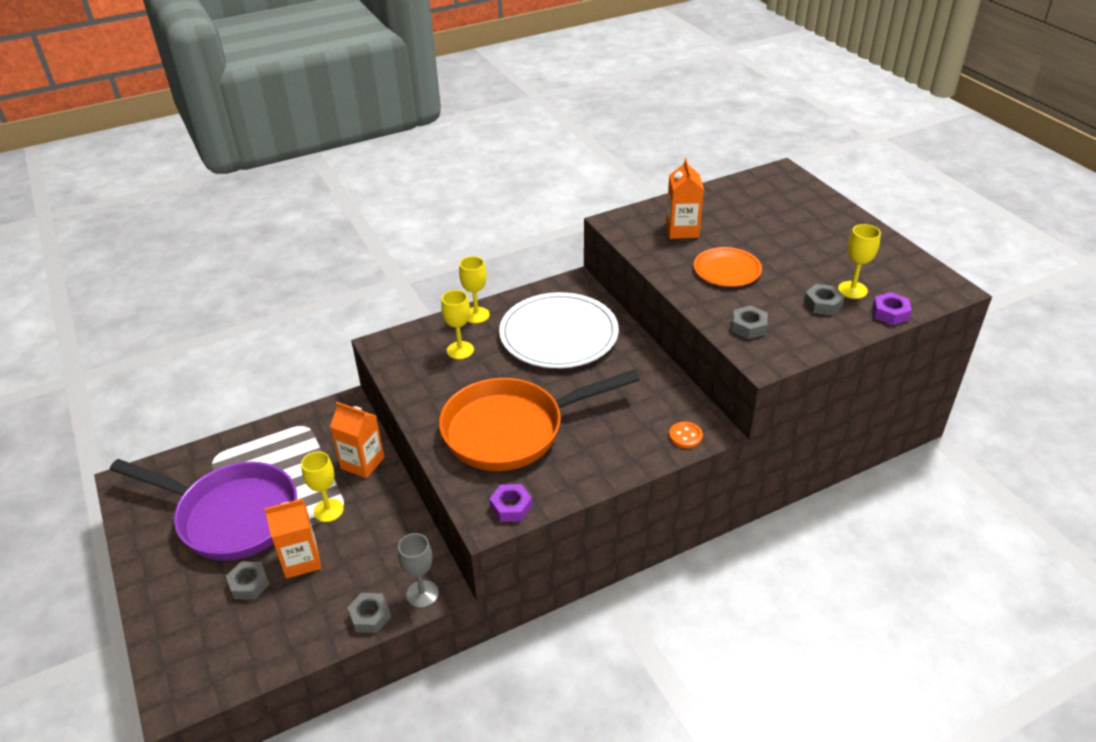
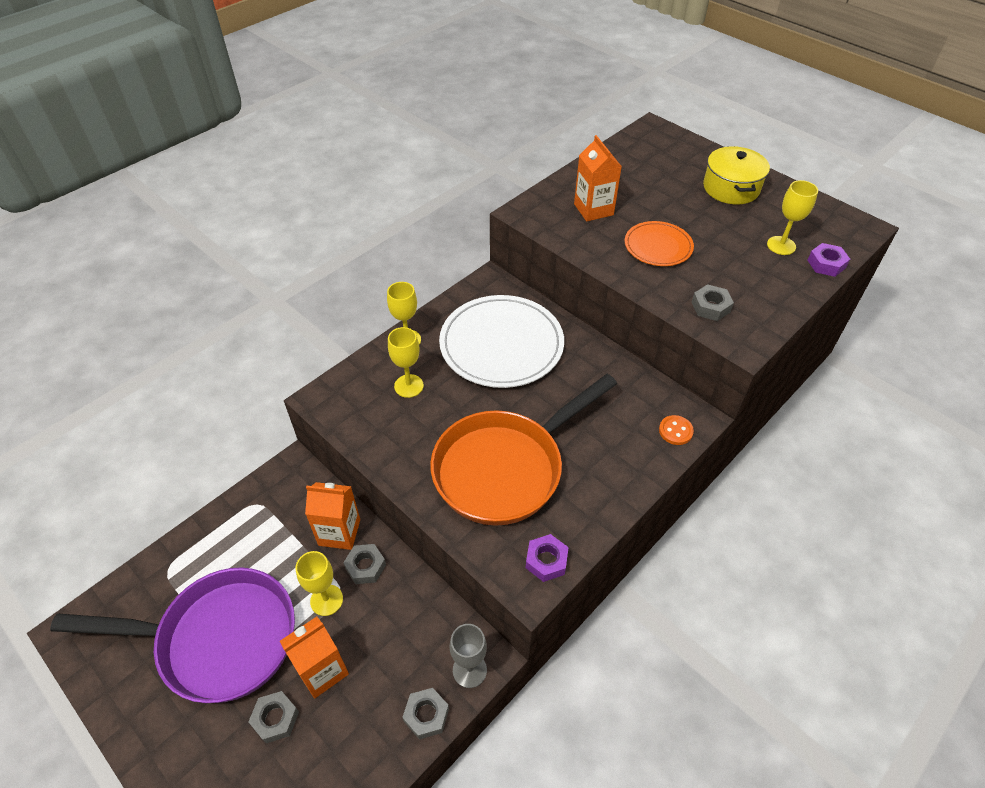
camera: 20 degrees left, 10 degrees up
(823, 304) = (763, 267): grey nut -> grey nut (365, 566)
(831, 234) = (731, 188): none -> yellow pot

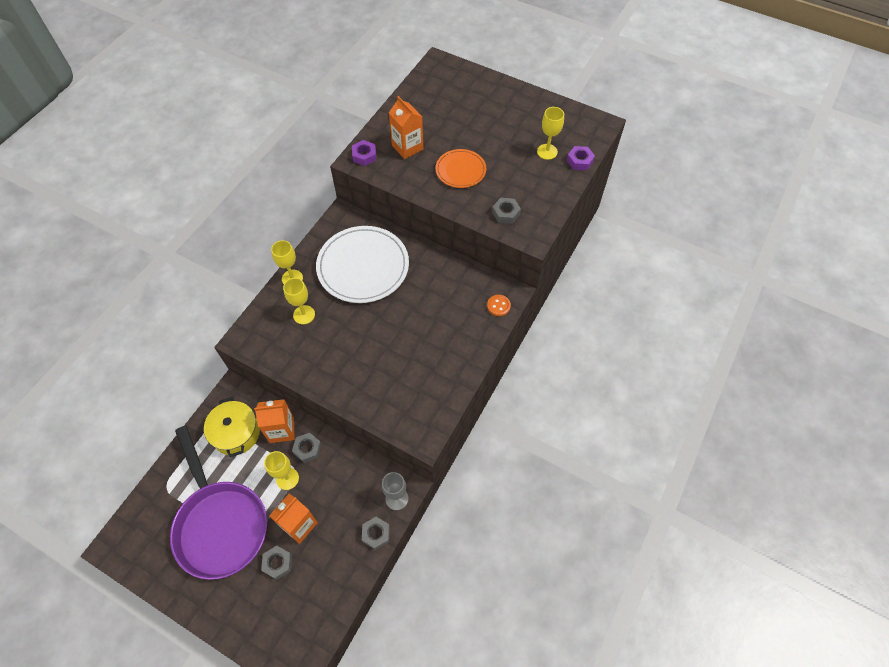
camera: 15 degrees left, 10 degrees up
(218, 639) = (220, 524): purple pan -> purple pan turned 75 degrees clockwise
(505, 468) = (389, 360): orange pan -> none
(546, 561) = (431, 418): purple nut -> purple nut (364, 156)
(731, 188) = (504, 108): yellow pot -> yellow pot (236, 433)

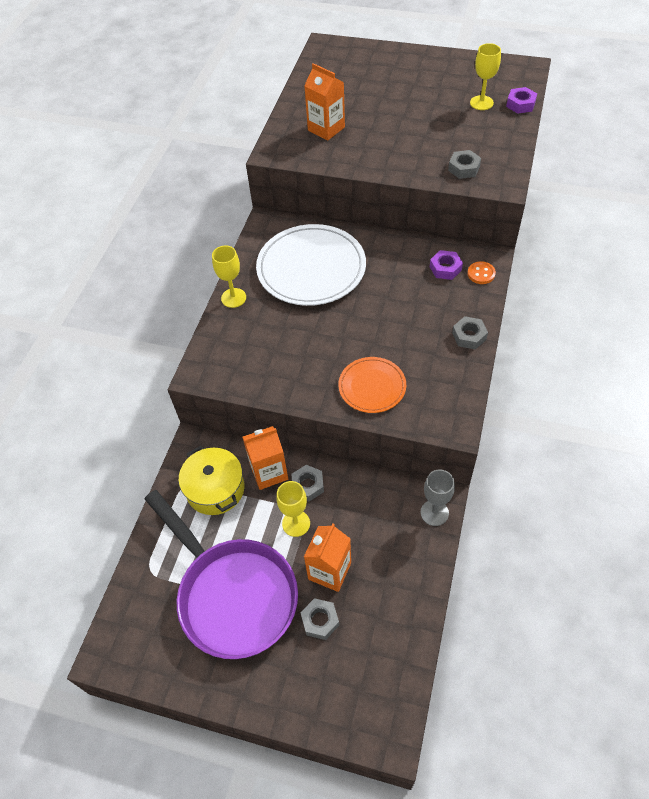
camera: 10 degrees left, 5 degrees down
(304, 315) = (262, 331): yellow goblet -> none
(364, 156) = (281, 146): purple nut -> purple nut (445, 268)
(376, 534) = (425, 557): grey nut -> grey nut (469, 336)
(460, 170) = (395, 138): orange plate -> orange plate (372, 386)

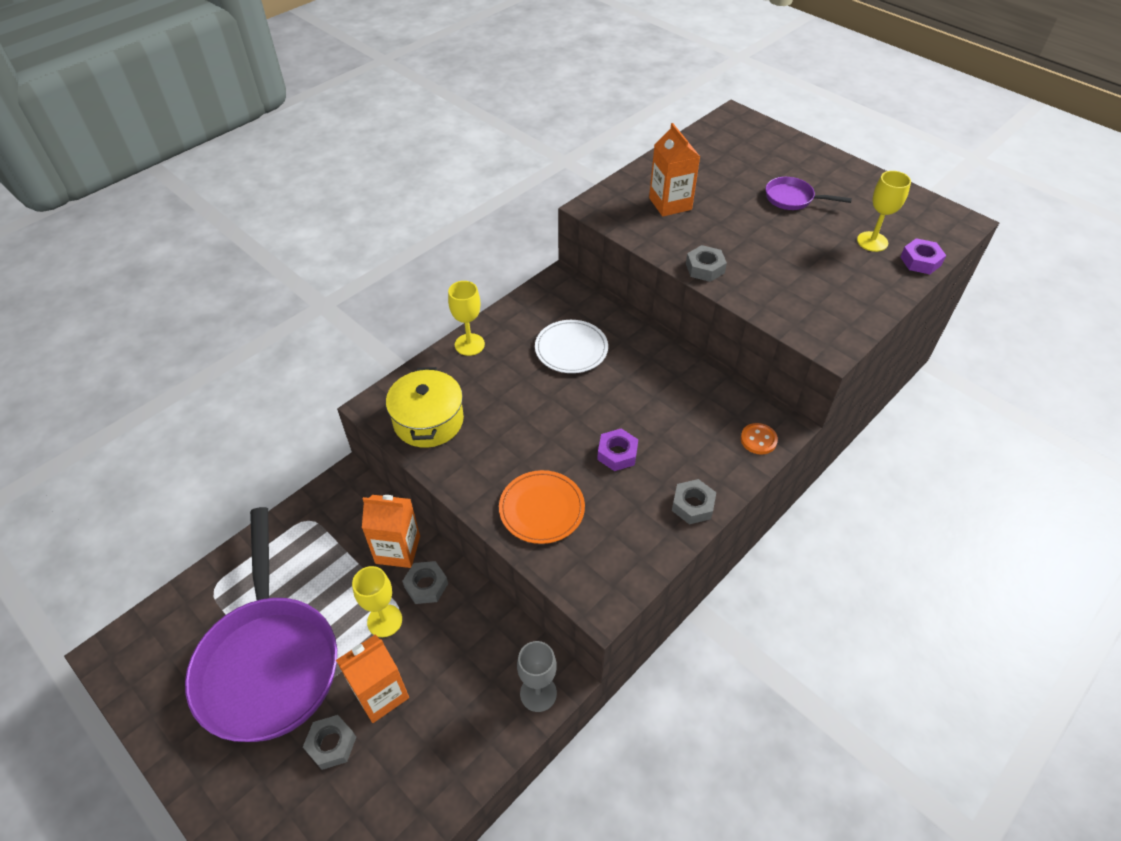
camera: 25 degrees right, 5 degrees down
(215, 489) = (334, 539): yellow pot -> yellow pot (428, 421)
(311, 268) = (571, 349): white plate -> white plate, size x0.55
(408, 92) = (792, 199): none -> purple pan
(445, 268) = (720, 415): purple nut -> purple nut (617, 453)
(464, 168) = (796, 307): grey nut -> grey nut (705, 268)

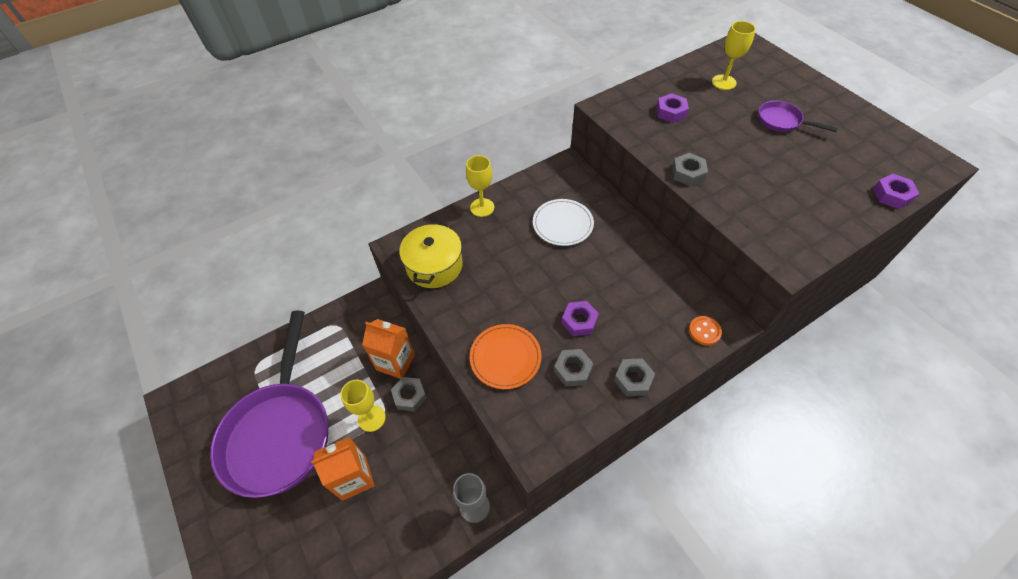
camera: 15 degrees right, 5 degrees up
(331, 744) = (308, 510): grey nut -> grey nut (572, 370)
(670, 204) = (670, 112): orange carton -> purple nut
(872, 241) = (848, 170): yellow goblet -> yellow goblet (723, 82)

